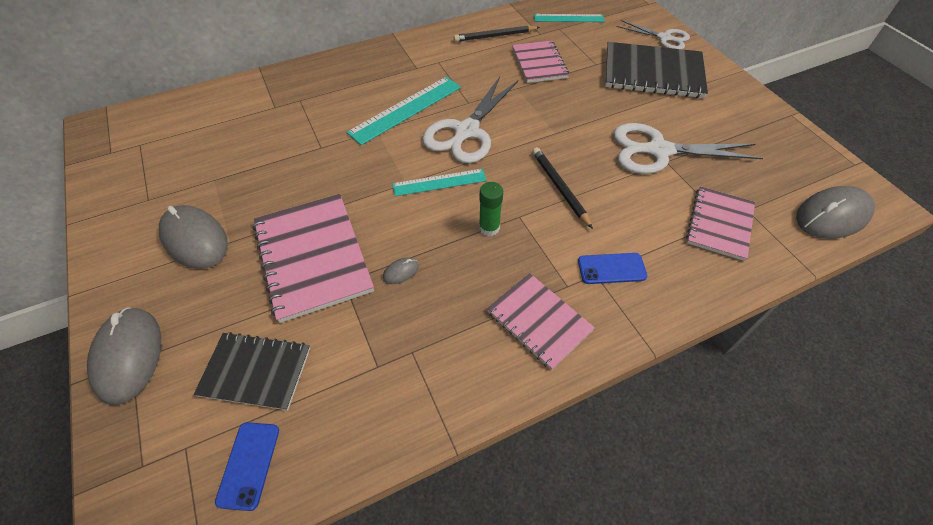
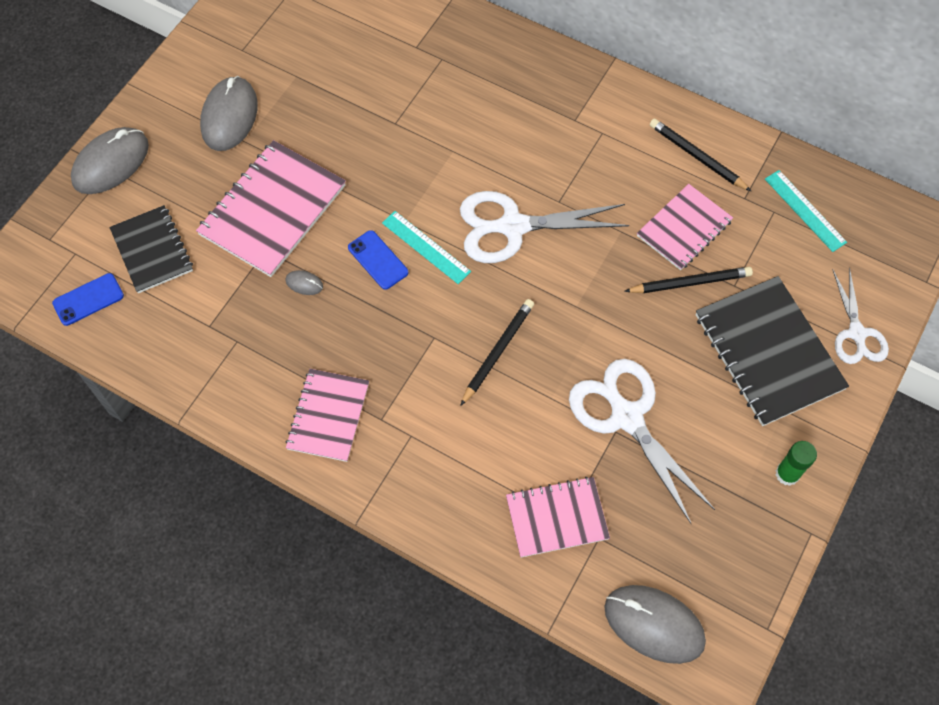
camera: 55 degrees right, 10 degrees up
(406, 109) = (502, 154): turquoise ruler -> none
(489, 228) = (401, 321): green glue stick -> green glue stick (787, 474)
(579, 78) = (690, 282): none -> black pencil
(611, 268) = (427, 445): blue phone -> blue phone (378, 260)

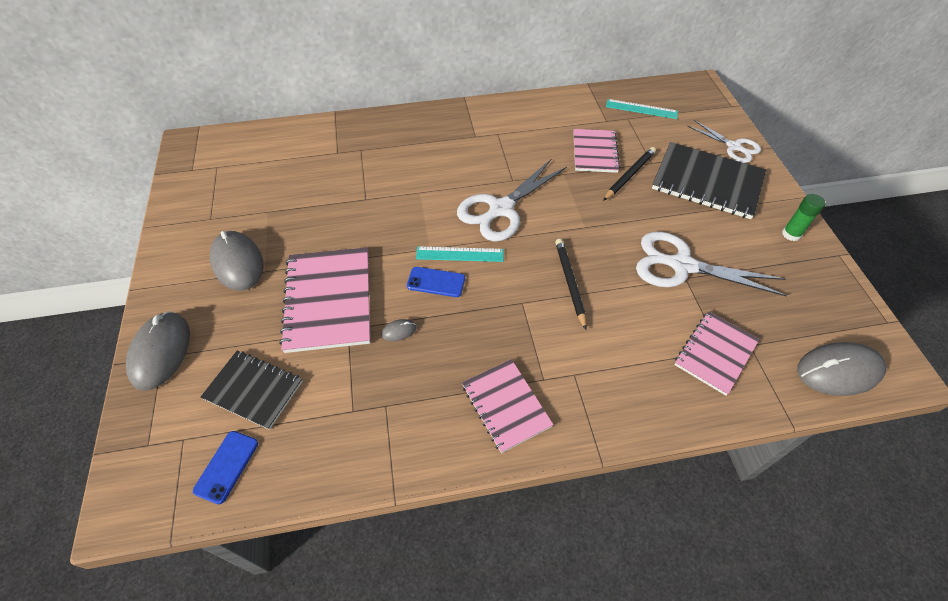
camera: 40 degrees left, 10 degrees down
(697, 156) = (560, 116): black pencil -> none

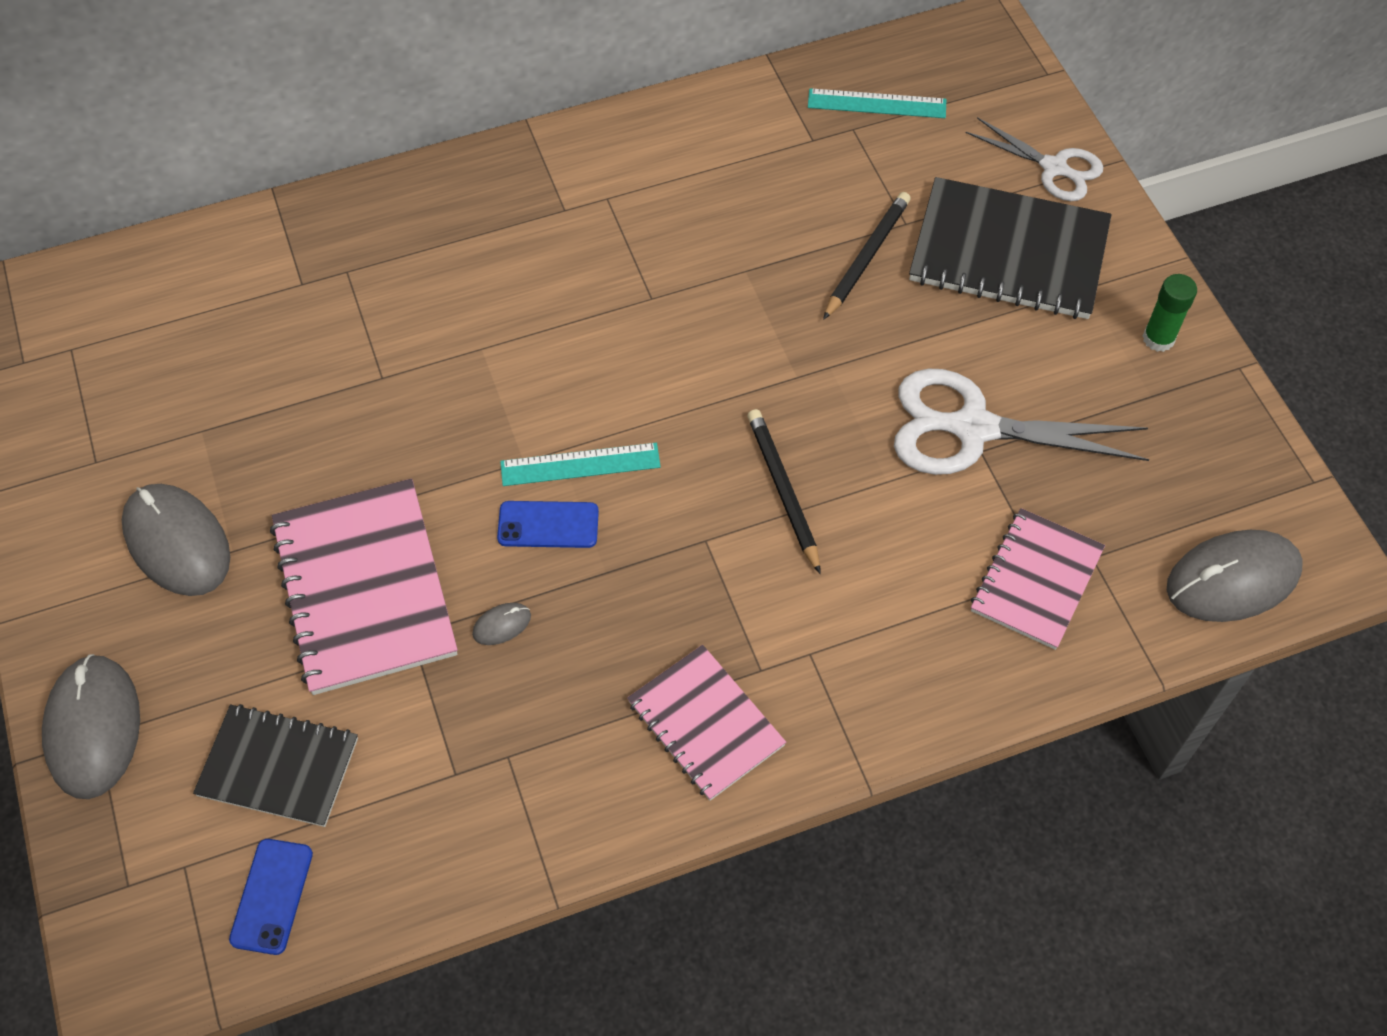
camera: 10 degrees left, 5 degrees up
(501, 209) = (640, 362): white scissors -> none
(595, 152) = (797, 215): pink notebook -> none

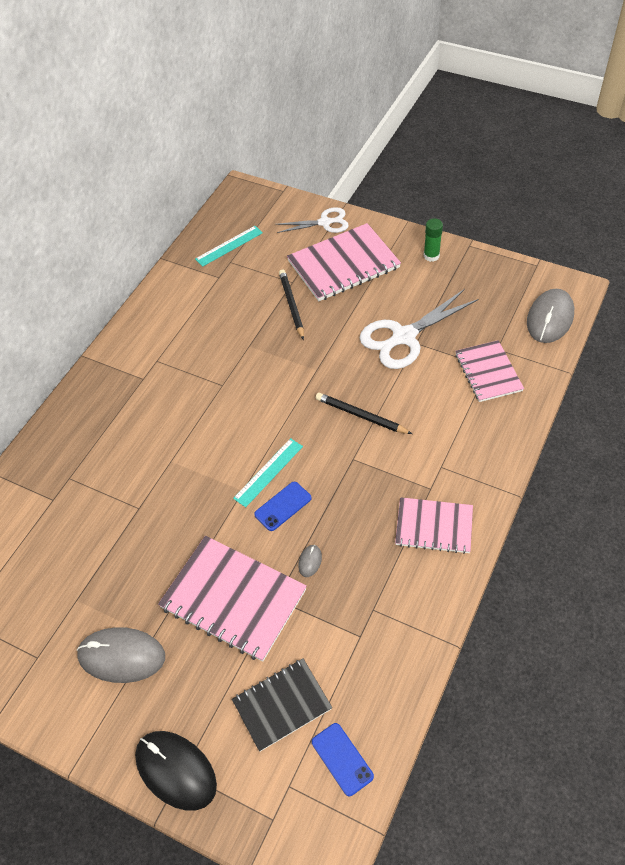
camera: 40 degrees left, 5 degrees down
(93, 728) = (176, 770): grey mouse -> black mouse
(1009, 253) = (343, 264): black notebook -> pink notebook

